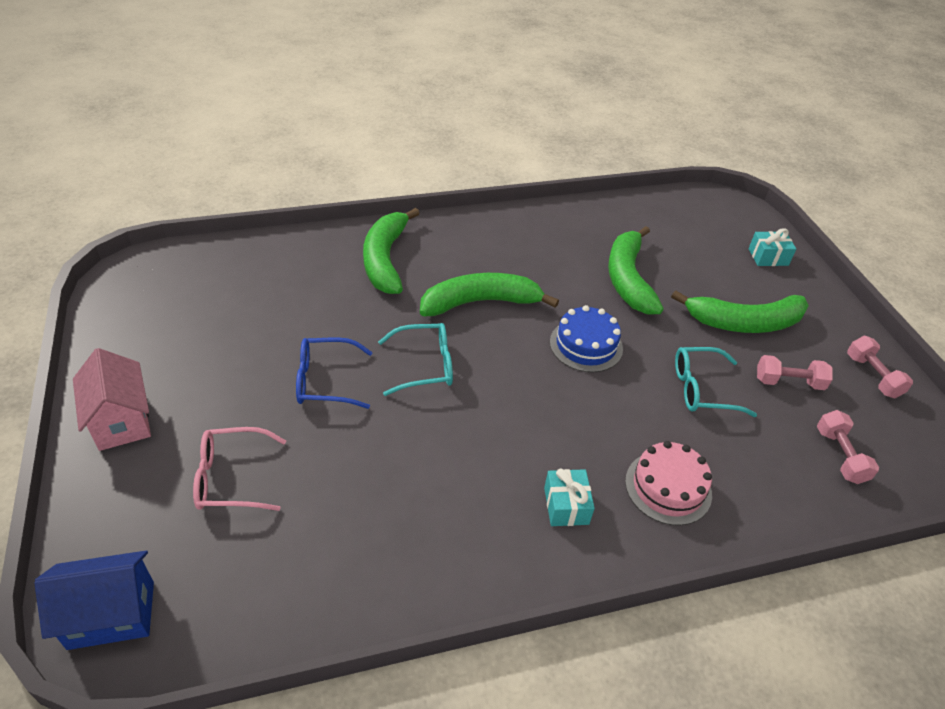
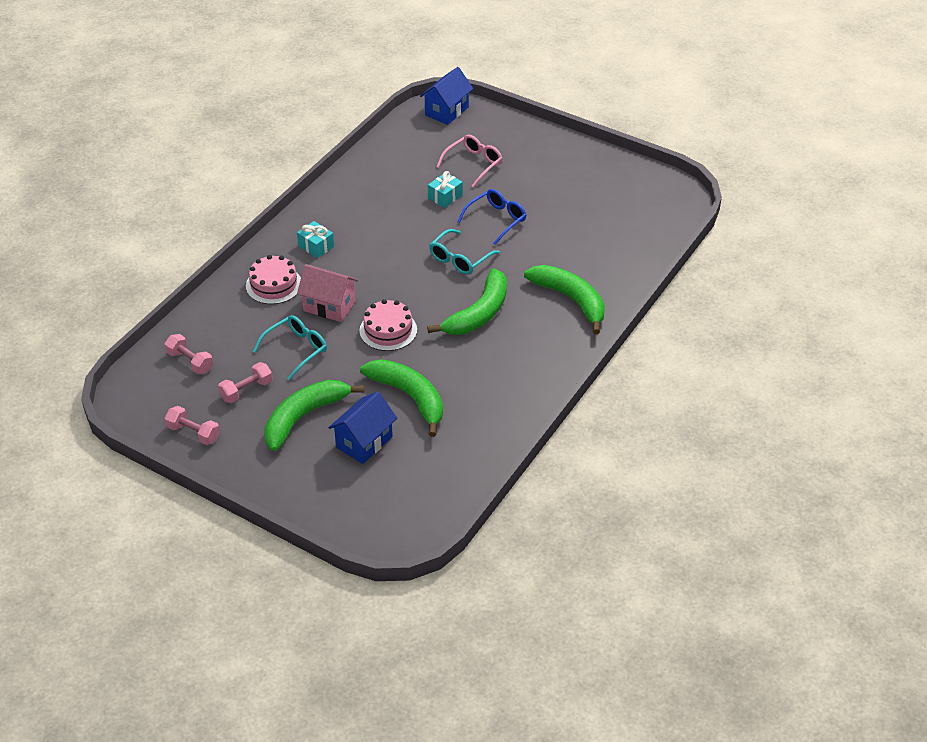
camera: 140 degrees right, 0 degrees up
(121, 420) = (553, 150): pink house -> pink house (329, 306)
(586, 345) = (388, 330): blue cake -> pink cake
(703, 272) = (364, 442): none -> blue house
(768, 257) = (328, 495): turquoise gift -> turquoise gift (445, 197)

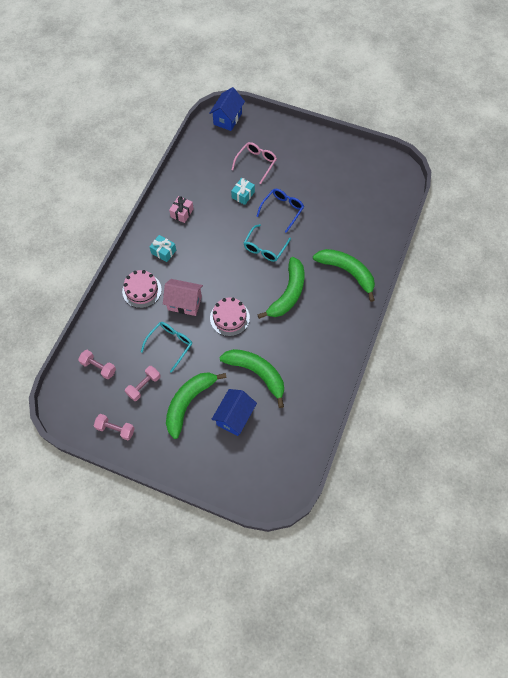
camera: 10 degrees left, 20 degrees up
(353, 207) = (182, 213): none -> pink gift

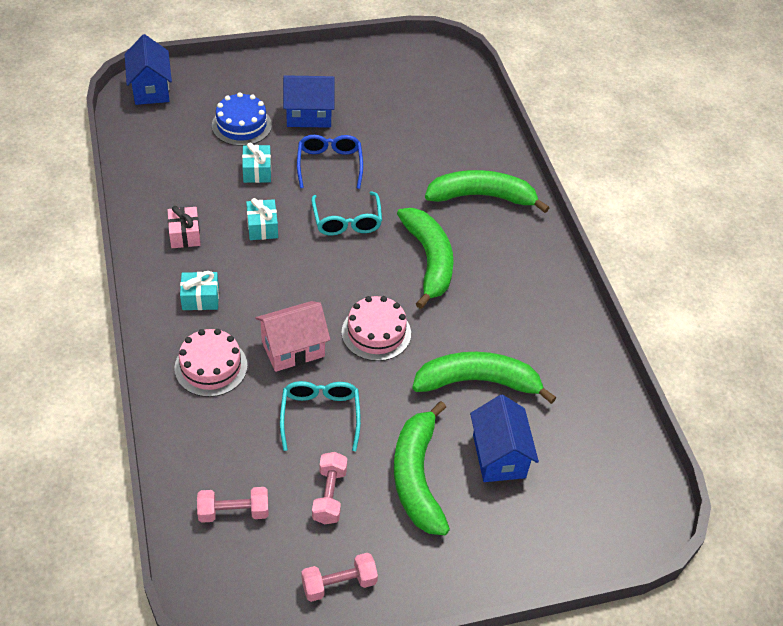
camera: 40 degrees left, 15 degrees down
(221, 228) = (262, 227): none -> turquoise gift
(256, 163) = (241, 125): pink glasses -> blue cake
(295, 175) = (309, 116): none -> blue house

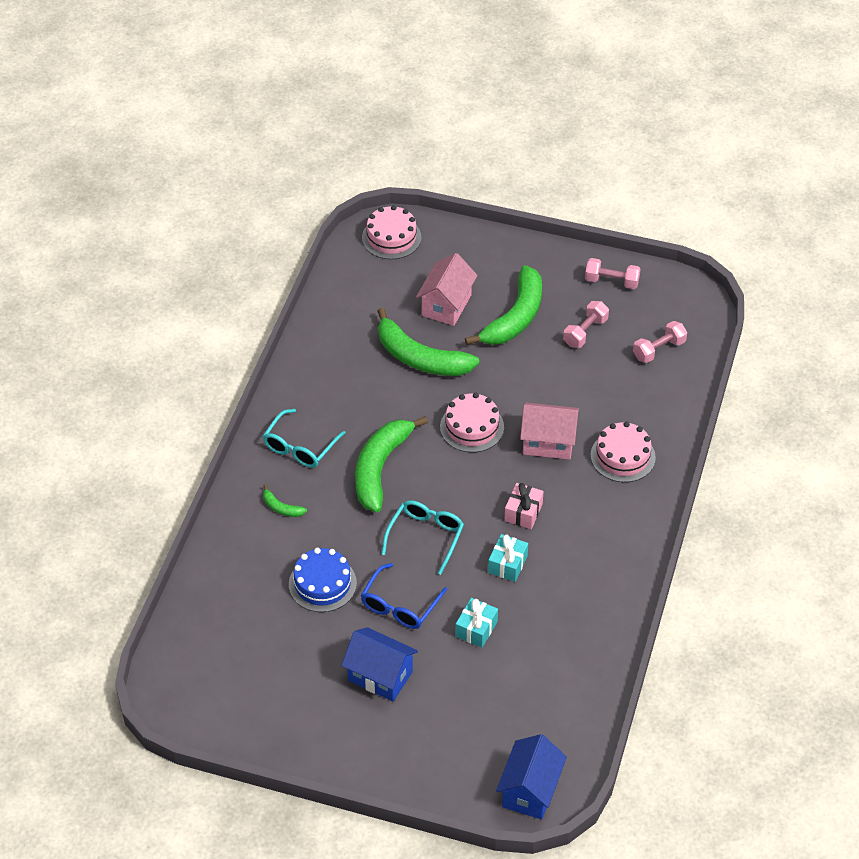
camera: 145 degrees left, 0 degrees up
(184, 235) = (584, 587): pink gift -> pink gift (523, 512)
(200, 298) = (601, 518): turquoise gift -> none
(234, 512) = (659, 350): pink dumbbell -> pink dumbbell turned 60 degrees counterclockwise
(241, 125) = (458, 694): blue cake -> blue cake (322, 583)
(320, 416) = (558, 385): turquoise glasses -> turquoise glasses (300, 447)
(482, 196) = (281, 507): green banana -> green banana, size x0.42
(499, 456) = (446, 305): blue house -> pink house
(625, 516) = (391, 237): none -> pink cake

